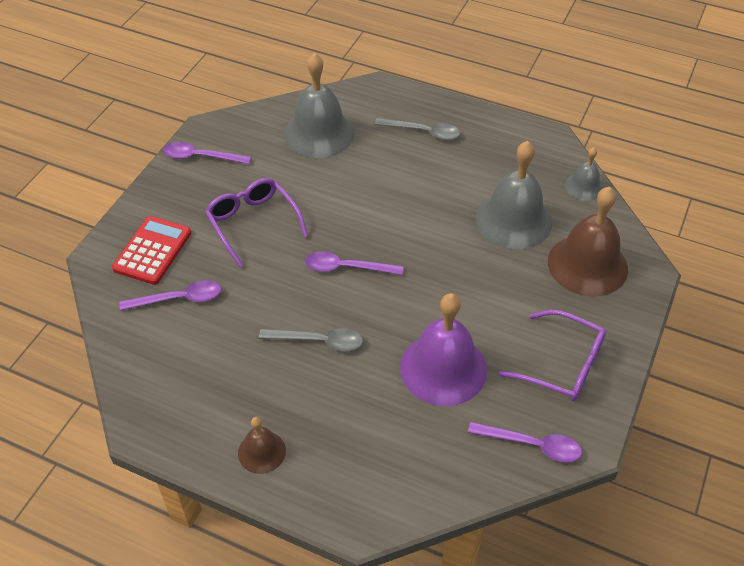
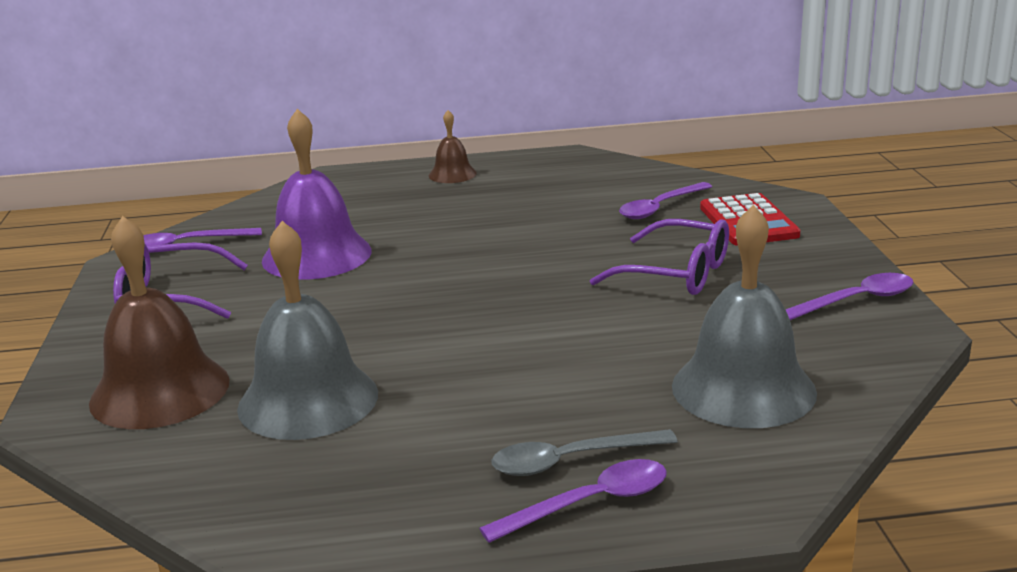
camera: 150 degrees right, 25 degrees down
(318, 341) = (474, 230): grey spoon -> none
(346, 268) = (508, 280): purple spoon -> purple spoon (589, 503)
(584, 186) = (196, 491): grey bell -> none

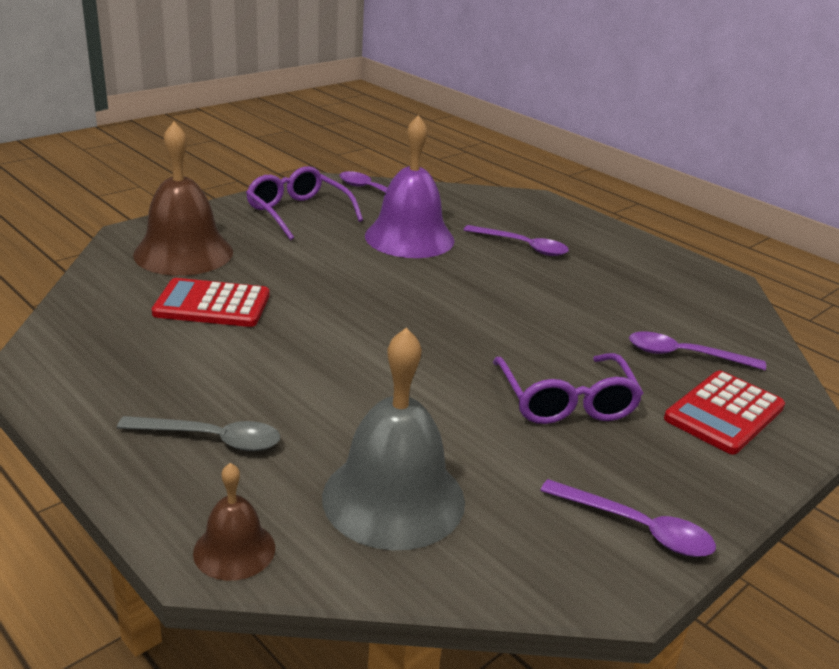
camera: 50 degrees right, 5 degrees up
(308, 400) = (212, 304): grey bell -> red calculator
(452, 174) = (607, 242): brown bell -> brown bell (234, 550)
(571, 460) = (211, 439): grey spoon -> grey spoon turned 150 degrees clockwise
(589, 503) = (157, 466): purple spoon -> purple spoon (522, 246)

